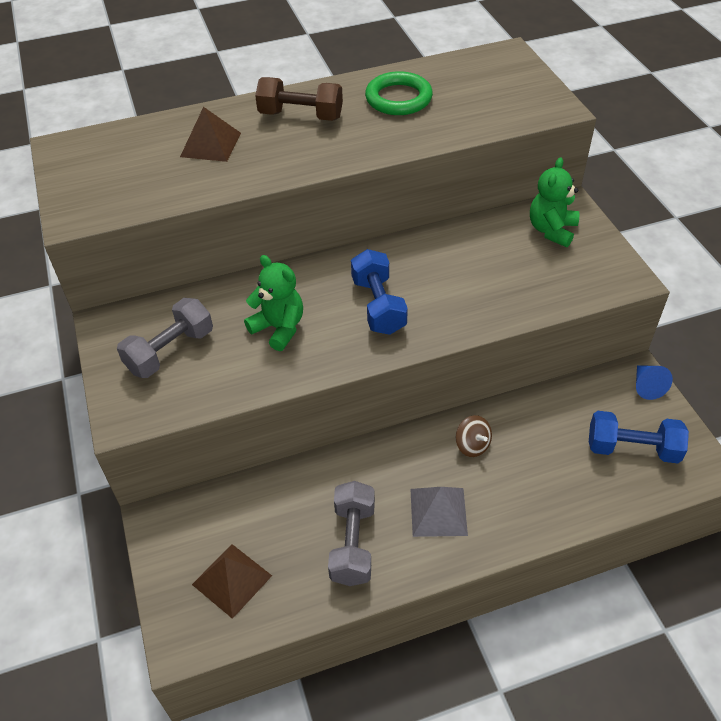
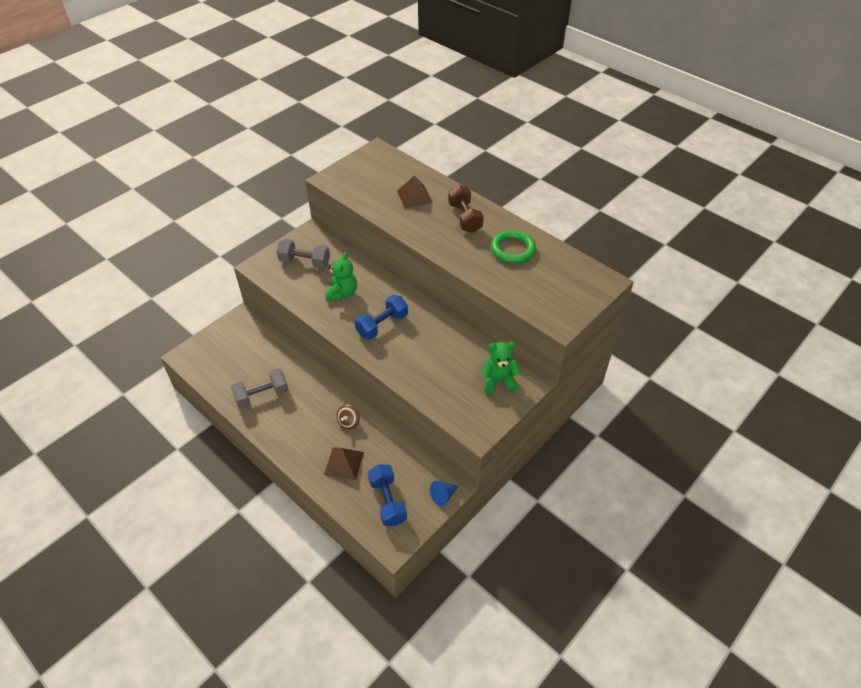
camera: 60 degrees right, 0 degrees up
(232, 580) = (222, 359): brown pyramid -> brown pyramid (344, 463)
(438, 512) = (297, 423): grey pyramid -> none

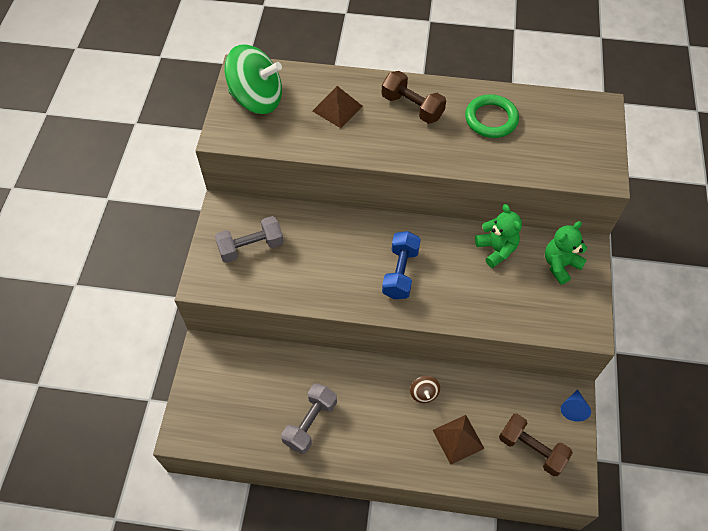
camera: 35 degrees left, 10 degrees up
(342, 293) = (326, 260): green teddy bear -> green teddy bear (496, 249)
(370, 169) = (257, 99): none -> green spinning top
(387, 501) = (531, 449): blue dumbbell -> brown dumbbell

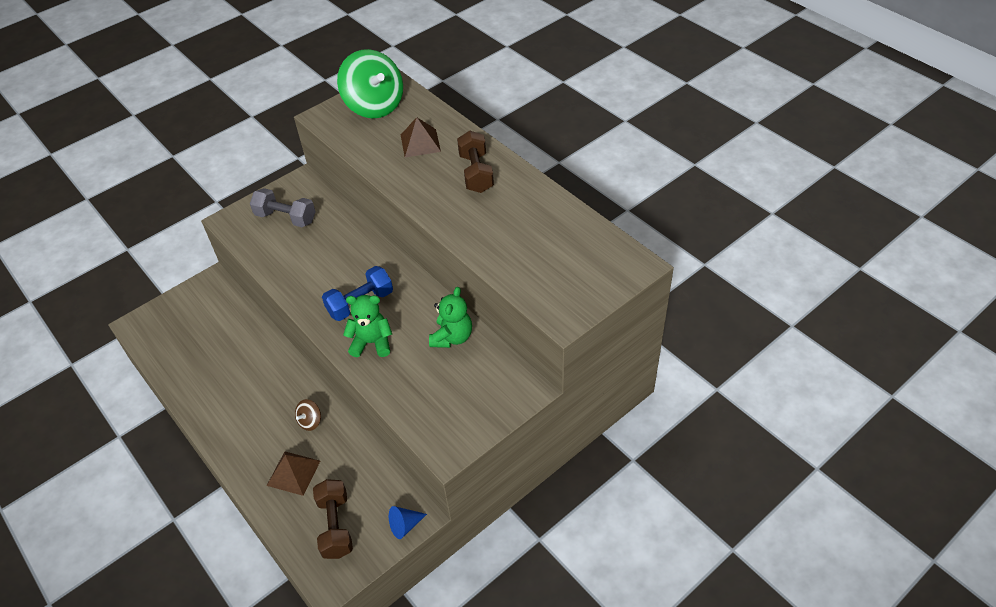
camera: 45 degrees right, 10 degrees down
(310, 423) = (215, 379): grey dumbbell -> none
(491, 119) = (526, 217): green ring -> none
(560, 265) = (488, 385): green teddy bear -> green teddy bear (372, 342)

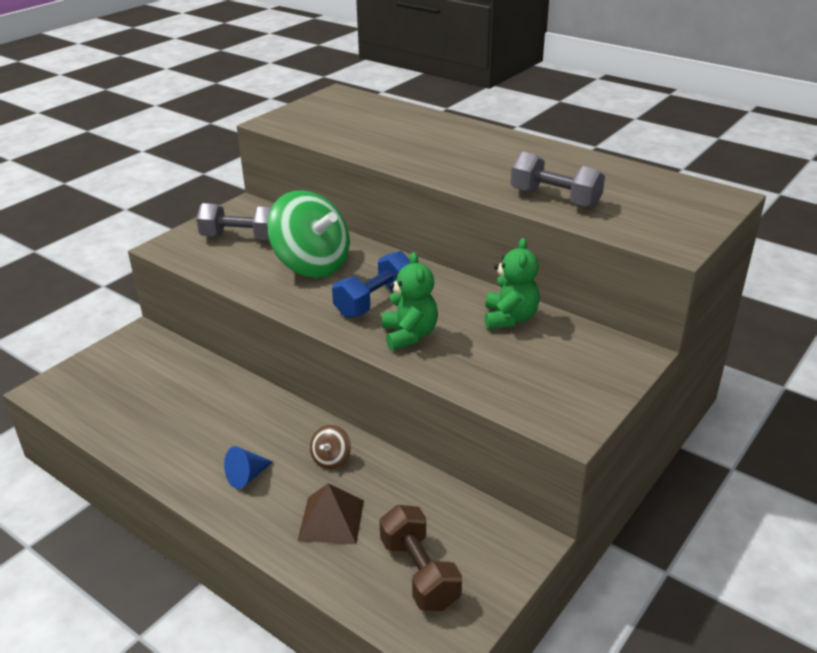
camera: 15 degrees left, 15 degrees down
(372, 342) = (409, 335): green teddy bear -> green teddy bear turned 90 degrees clockwise
(374, 105) = (331, 110): green spinning top -> green spinning top (312, 264)
(405, 525) = (517, 555): blue cone -> blue cone (247, 476)
(420, 143) = (403, 131): brown pyramid -> none
(476, 173) = (485, 147): brown dumbbell -> none
(500, 247) = (555, 199): none -> grey dumbbell

